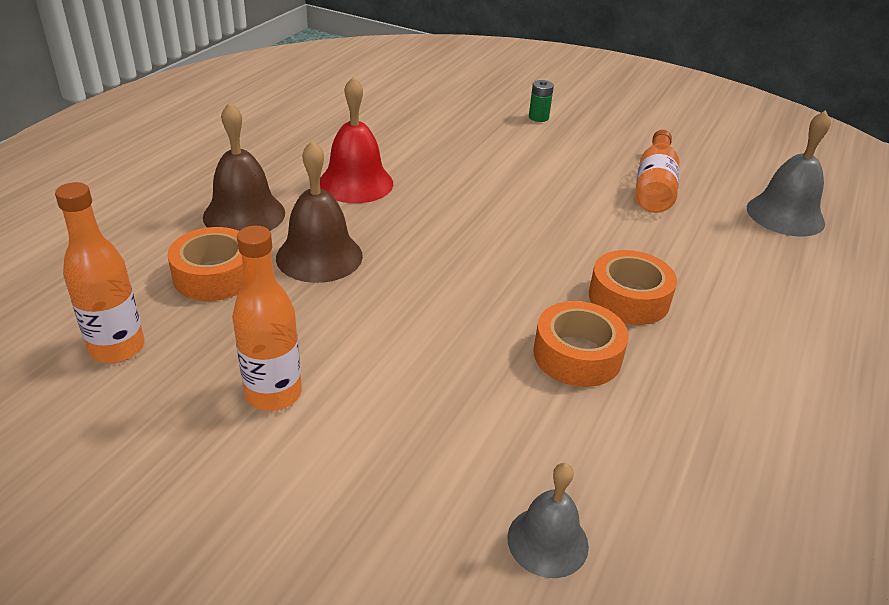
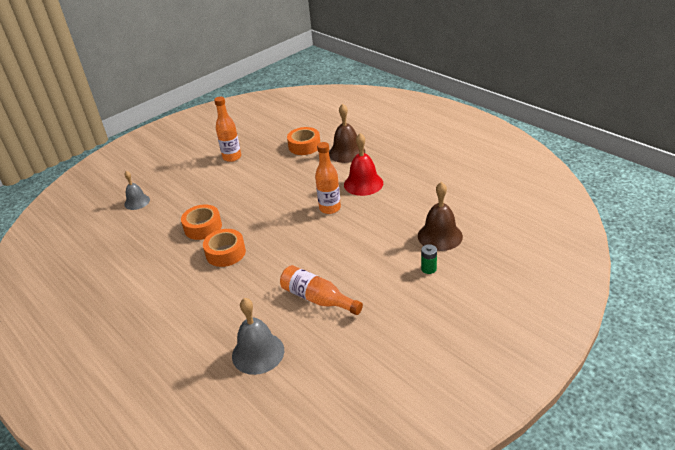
camera: 115 degrees right, 0 degrees up
(117, 348) = (273, 129): orange bottle -> orange bottle (330, 208)
(319, 256) = (305, 170): brown bell -> brown bell (440, 236)

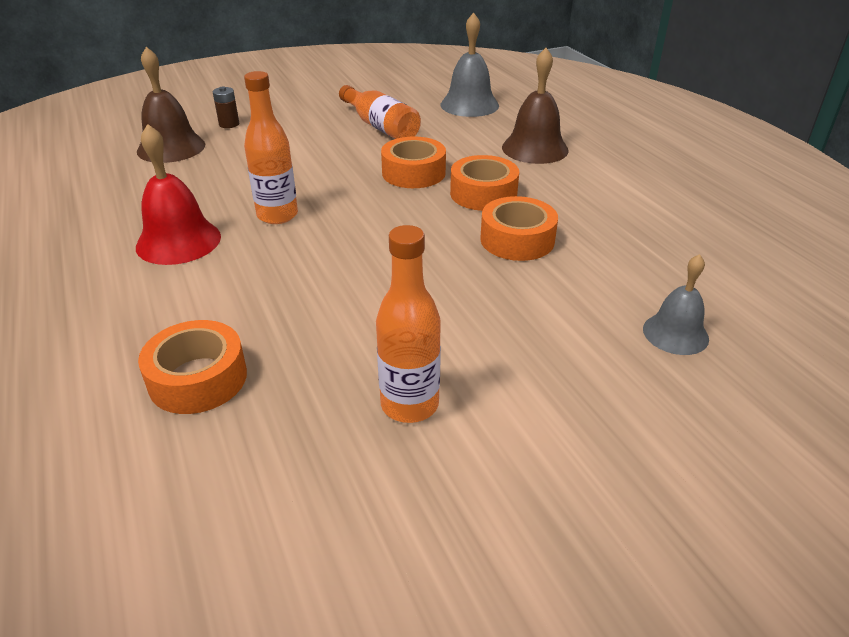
camera: 165 degrees left, 0 degrees up
(272, 258) = (413, 173): none -> orange tape
(346, 152) = (126, 323): brown bell -> brown bell (535, 148)
(428, 269) = (229, 124): green battery -> brown battery

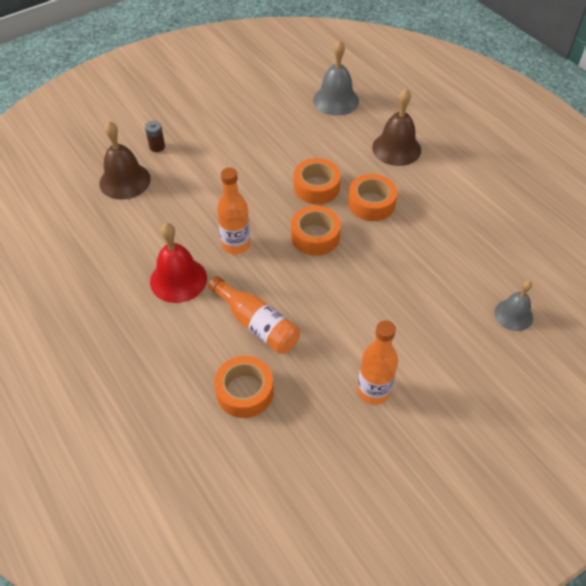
camera: 10 degrees left, 15 degrees up
(380, 127) = (275, 136): orange bottle -> orange bottle (257, 324)
(517, 240) = (404, 247): orange tape -> orange tape (315, 236)

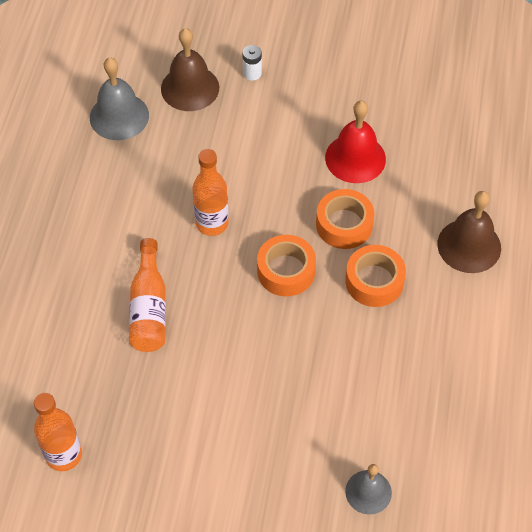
camera: 45 degrees right, 5 degrees up
(157, 147) = (252, 73): brown battery -> white battery
(178, 279) = (133, 217): red bell -> red bell (355, 158)
(244, 391) = (78, 354): orange tape -> none
(336, 100) = (474, 147): grey bell -> grey bell (119, 116)
(373, 391) = (171, 443): orange bottle -> orange bottle (64, 455)

